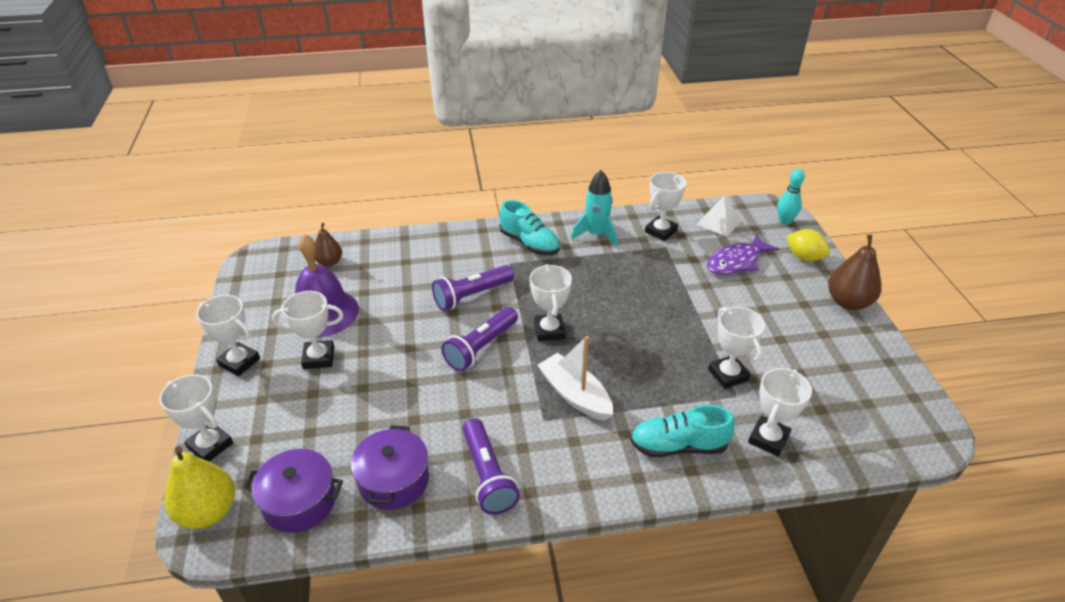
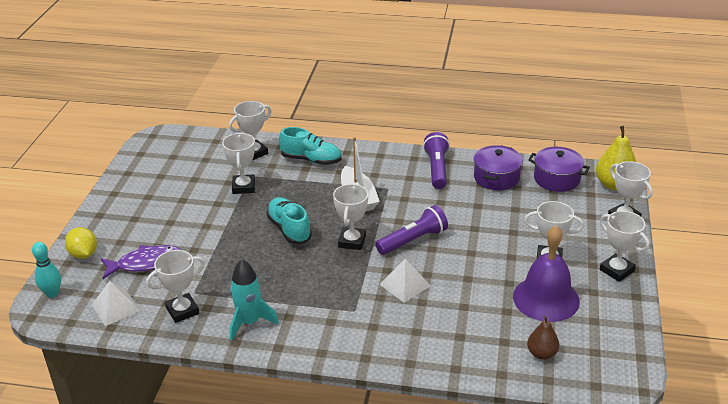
camera: 160 degrees left, 5 degrees down
(472, 295) = (404, 285): purple flashlight -> white pyramid
(529, 243) = (324, 328): turquoise shoe -> turquoise shoe (289, 229)
(848, 302) = (100, 212): brown pear -> none

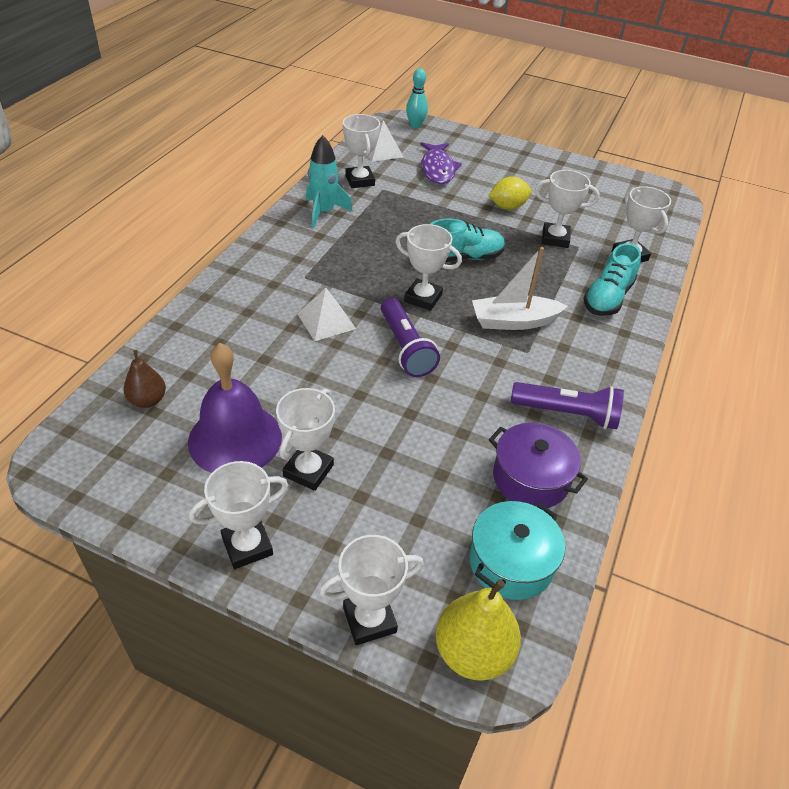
camera: 100 degrees right, 10 degrees up
(83, 254) = (464, 141): yellow lemon -> yellow lemon (507, 207)
(556, 179) = (511, 562): purple pot -> turquoise pot

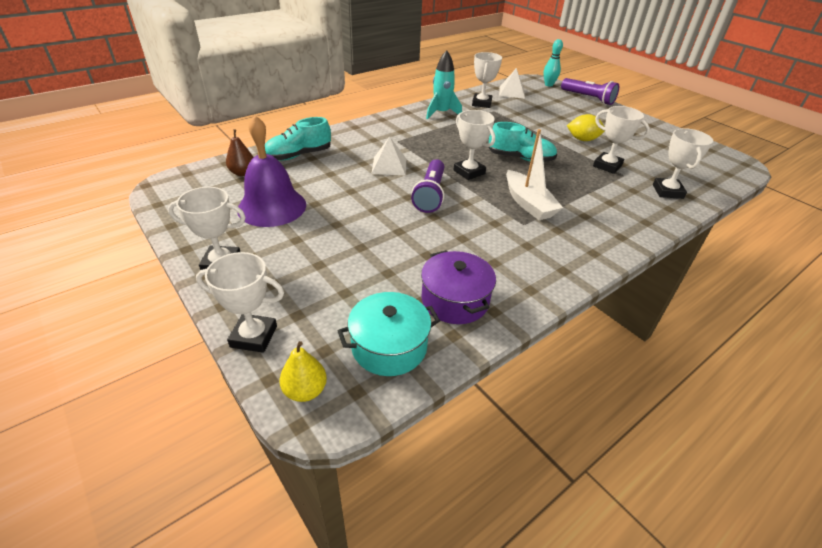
camera: 30 degrees right, 5 degrees down
(308, 470) = (299, 238): white trophy -> none
(438, 169) = (545, 109): purple fish -> none
(473, 652) = (305, 391): yellow pear -> yellow pear, size x0.62
(514, 321) = (528, 203): white boat -> white boat turned 135 degrees counterclockwise
(567, 414) = (523, 271): purple flashlight -> purple flashlight (588, 98)
(607, 298) = (624, 211): turquoise shoe -> turquoise shoe (298, 155)

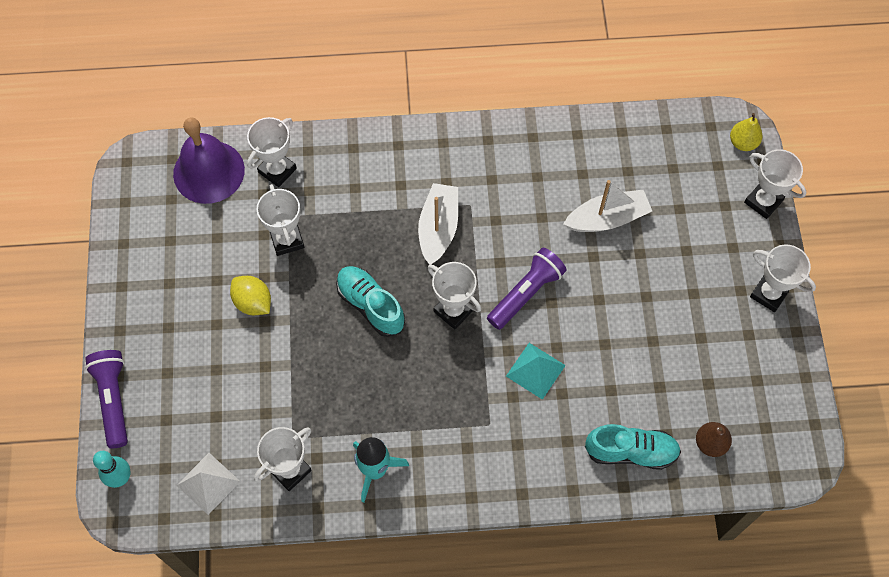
camera: 145 degrees left, 25 degrees up
(272, 207) = (699, 357): purple bell -> purple bell (209, 171)
(389, 166) = (535, 370): white pyramid -> turquoise pyramid
(389, 346) = (672, 145): turquoise pot -> none
(407, 258) = (607, 218): none -> white boat
(455, 300) = (599, 158): purple pot -> none
(469, 172) = (453, 310): white trophy -> white trophy turned 45 degrees counterclockwise

